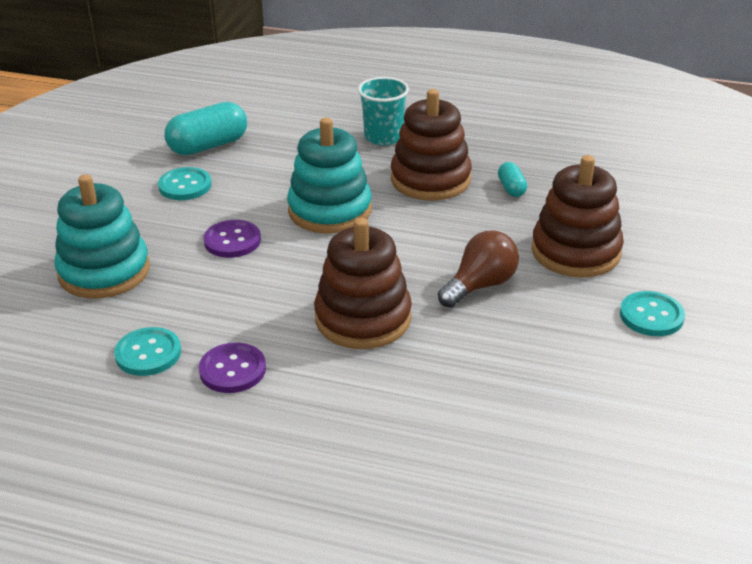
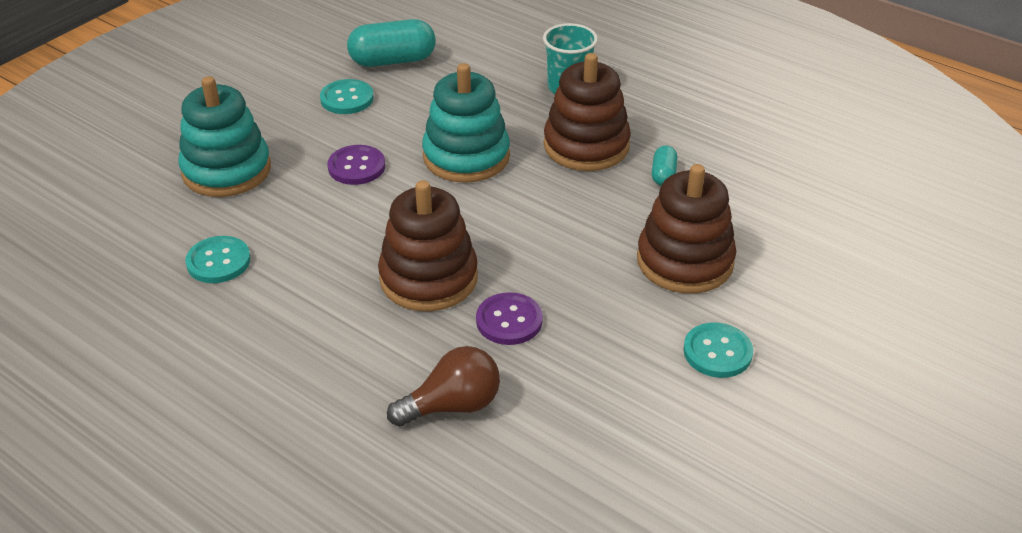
camera: 20 degrees right, 5 degrees up
(232, 370) = (281, 297): purple button -> purple button (509, 321)
(480, 285) = (563, 273): brown light bulb -> brown light bulb (452, 405)

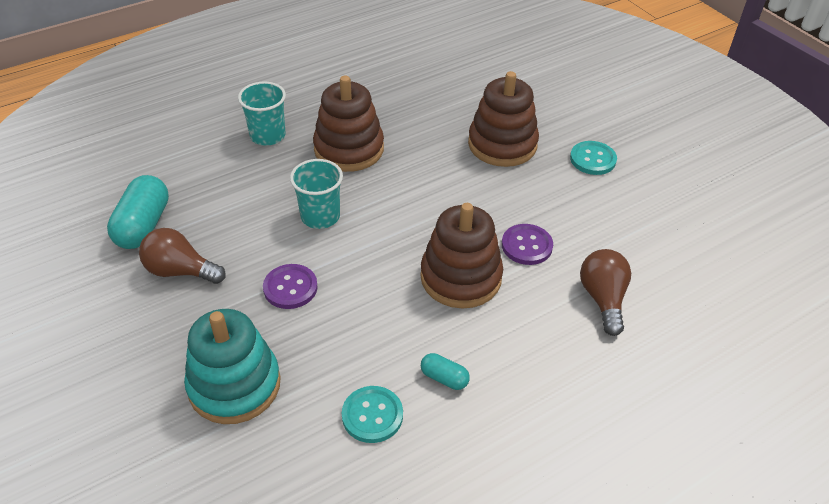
camera: 70 degrees left, 5 degrees up
(347, 99) = (180, 271): turquoise button -> brown light bulb
(466, 156) = (320, 216): turquoise stacking toy -> turquoise cup
(663, 175) = (406, 124): turquoise capsule -> turquoise capsule (444, 378)

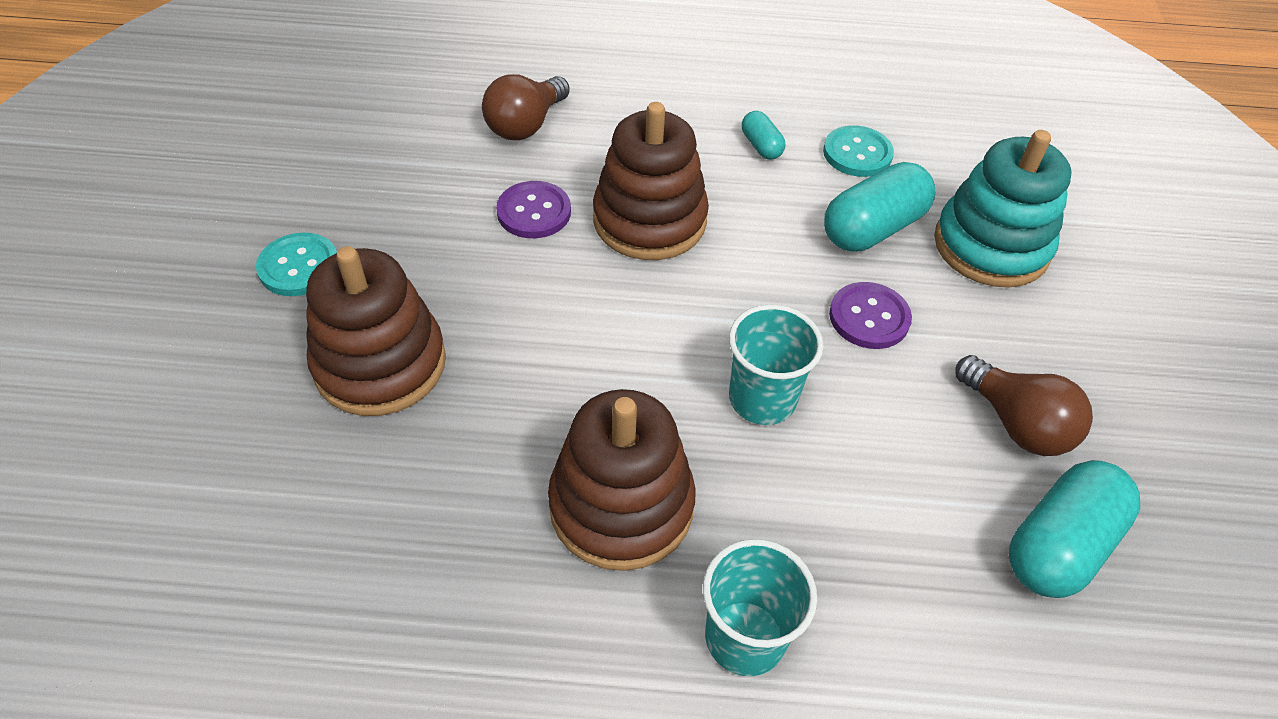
camera: 145 degrees left, 5 degrees up
(322, 352) = (873, 228): none -> turquoise capsule

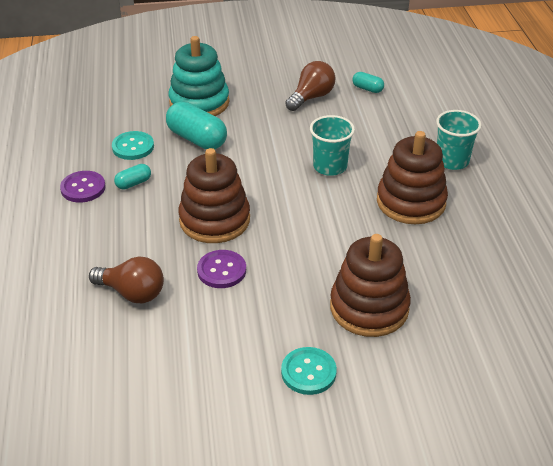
camera: 100 degrees left, 10 degrees down
(869, 317) = (263, 138): purple button -> purple button (83, 188)
(1059, 545) = (367, 89): turquoise capsule -> turquoise capsule, size x0.51

